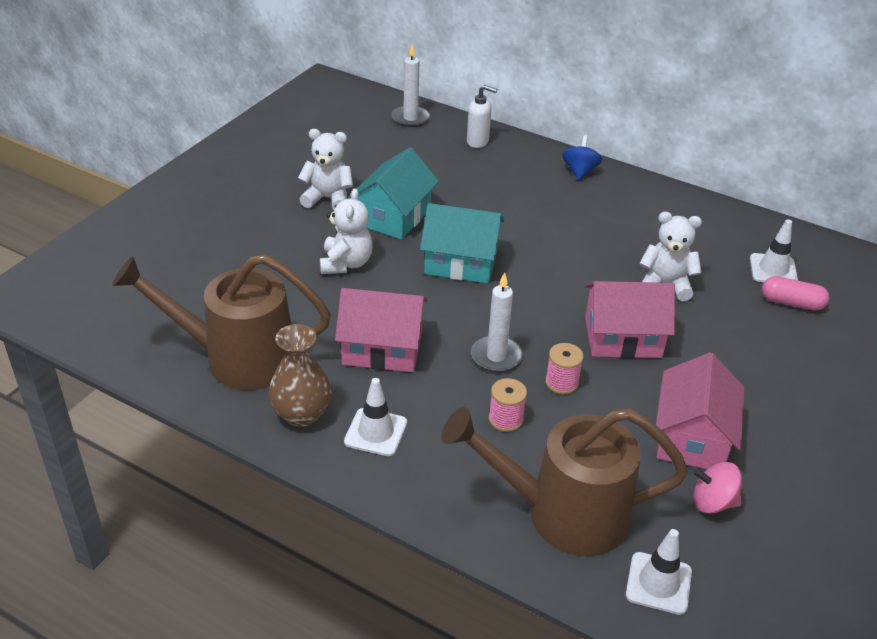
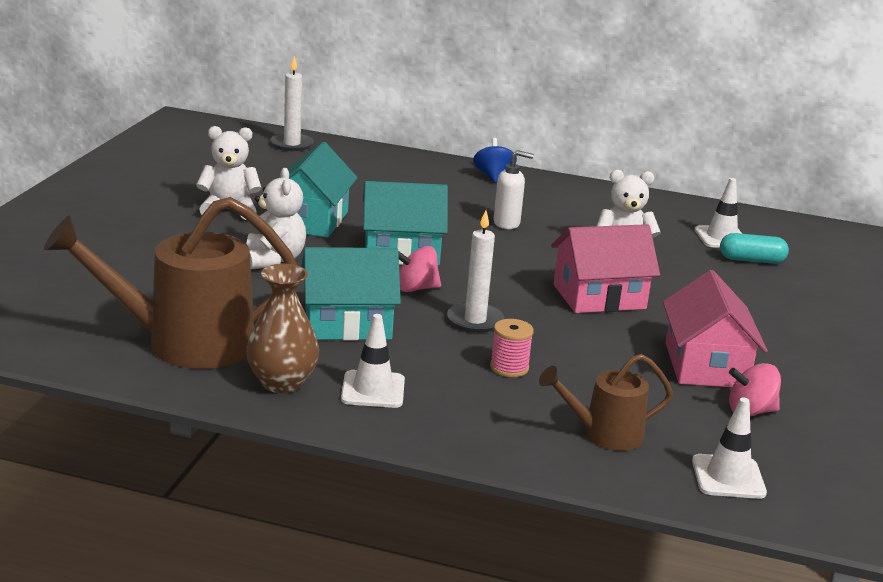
camera: 15 degrees left, 15 degrees down
(382, 348) = (348, 323): pink house -> turquoise house
(457, 310) = (416, 288): none -> pink spinning top
(478, 142) = (374, 159): white soap dispenser -> white soap dispenser (507, 223)
(561, 382) = (553, 335): pink spool -> none
(561, 513) = (603, 434): brown watering can -> brown watering can, size x0.54
(792, 303) = (751, 260): pink capsule -> turquoise capsule

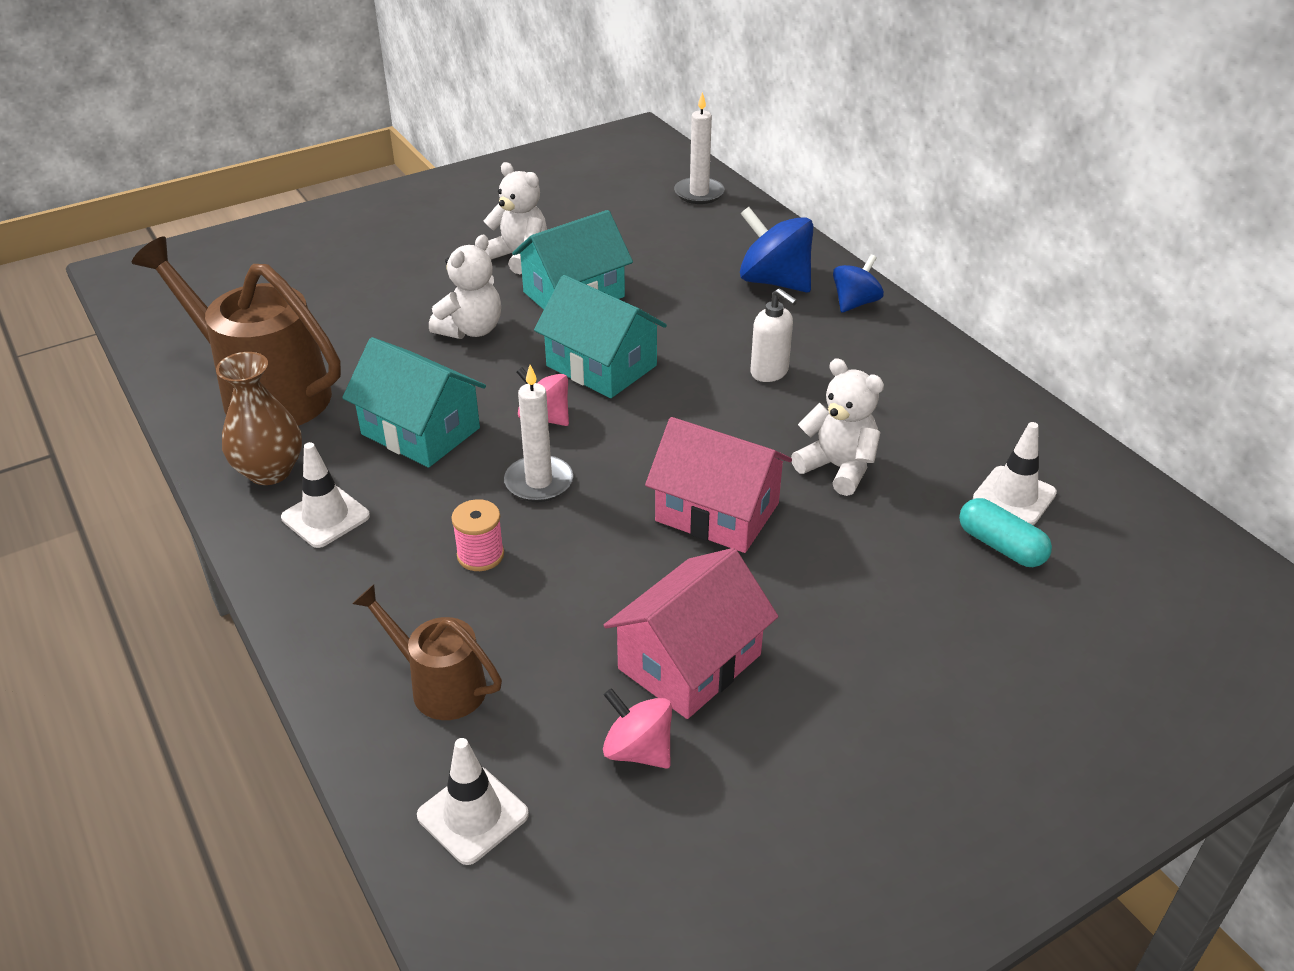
camera: 45 degrees right, 15 degrees up
(427, 178) = (774, 281): none -> blue spinning top

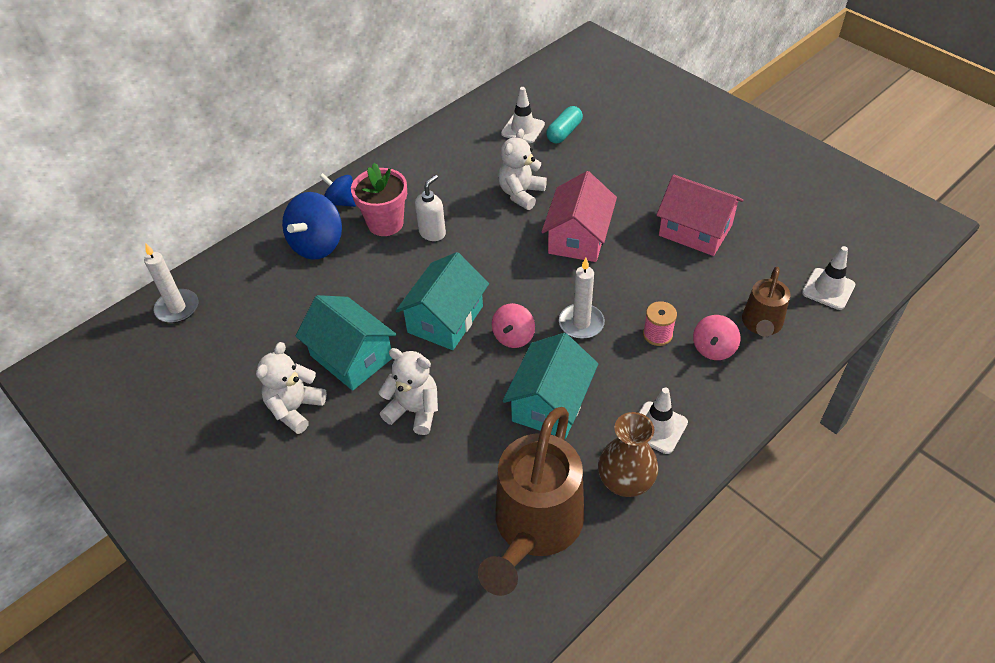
camera: 100 degrees left, 10 degrees up
(638, 750) = (759, 239): pink spinning top -> pink spinning top (713, 348)
(801, 335) = (385, 223): none -> pink flower pot

